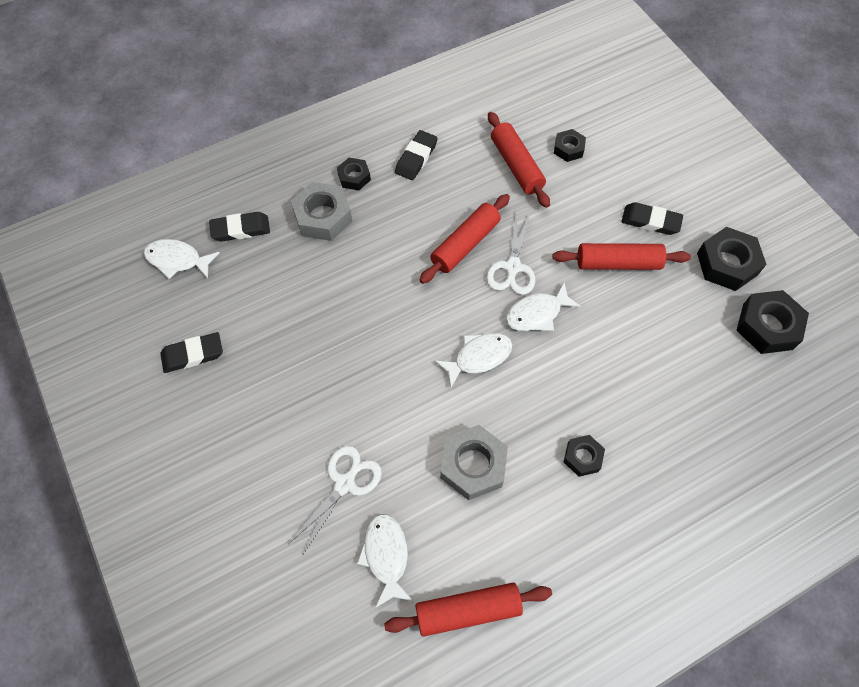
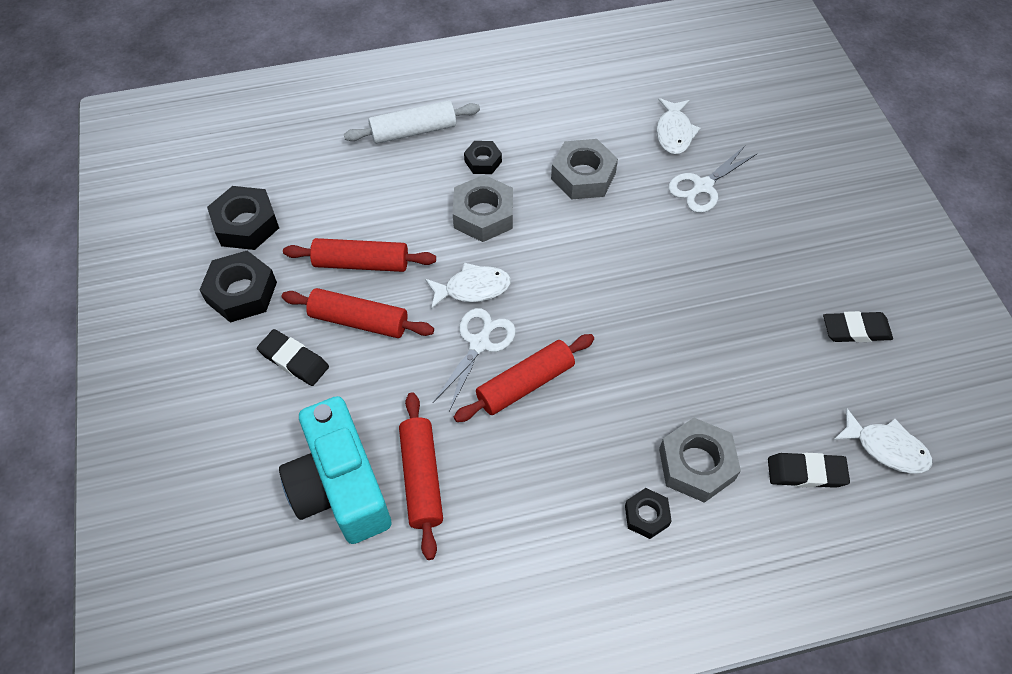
camera: 165 degrees left, 5 degrees down
(416, 158) = (554, 526): black eraser -> none
(468, 610) = (615, 89): red rolling pin -> red rolling pin (361, 263)
(478, 357) = (549, 260): white fish -> none
(557, 391) = (483, 215): none -> grey nut
(568, 149) = (340, 487): black nut -> turquoise camera
(673, 479) = (413, 131): none -> white rolling pin

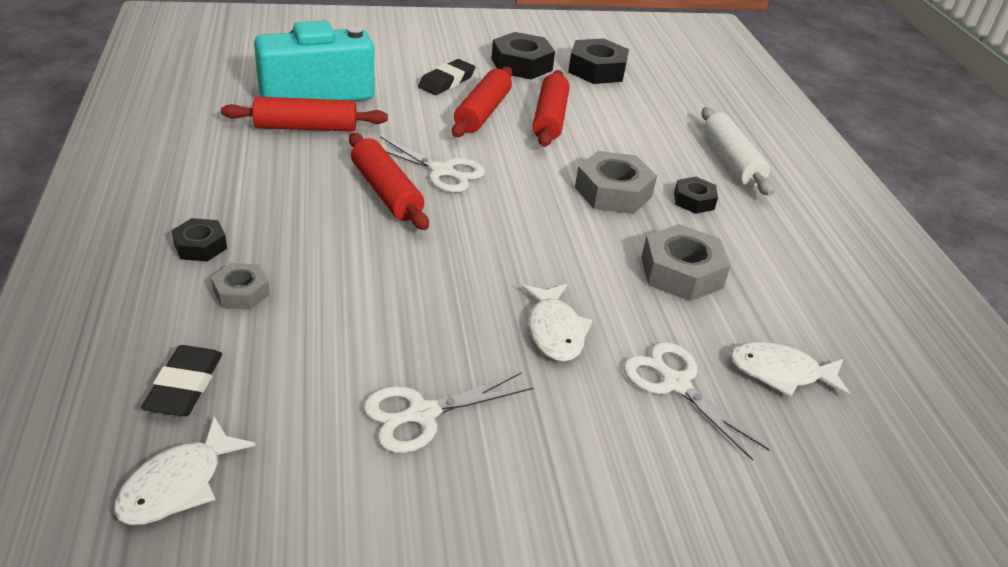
camera: 90 degrees right, 20 degrees down
(472, 288) = (512, 175): white fish -> white fish (554, 331)
(696, 464) = (241, 292): grey nut -> grey nut, size x0.58
(778, 322) = (422, 414): none -> white scissors
(856, 330) = (388, 505): black eraser -> none

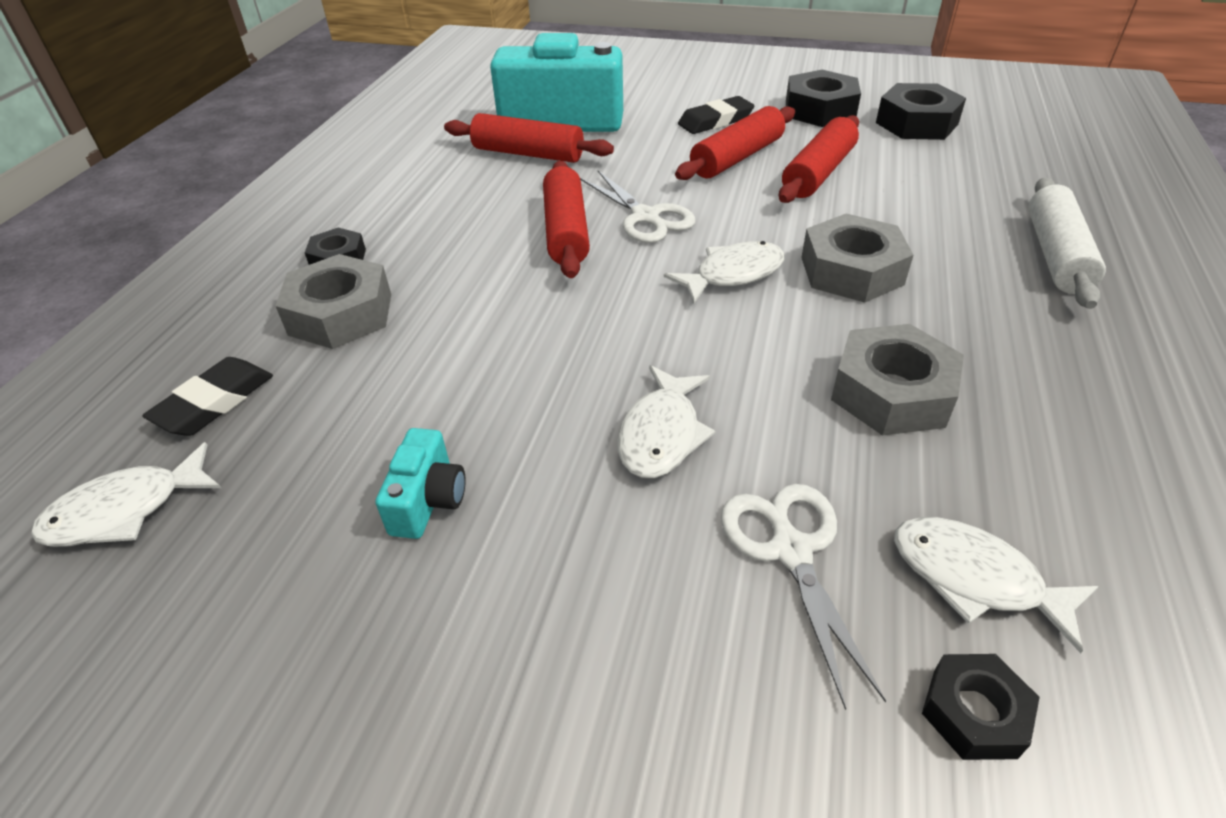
camera: 30 degrees right, 5 degrees up
(241, 292) = (341, 314): grey nut -> grey nut, size x1.73
(422, 414) = (428, 500): white scissors -> turquoise camera
(534, 207) = (733, 274): none -> white fish
(694, 200) = (966, 299): black nut -> black nut (974, 712)

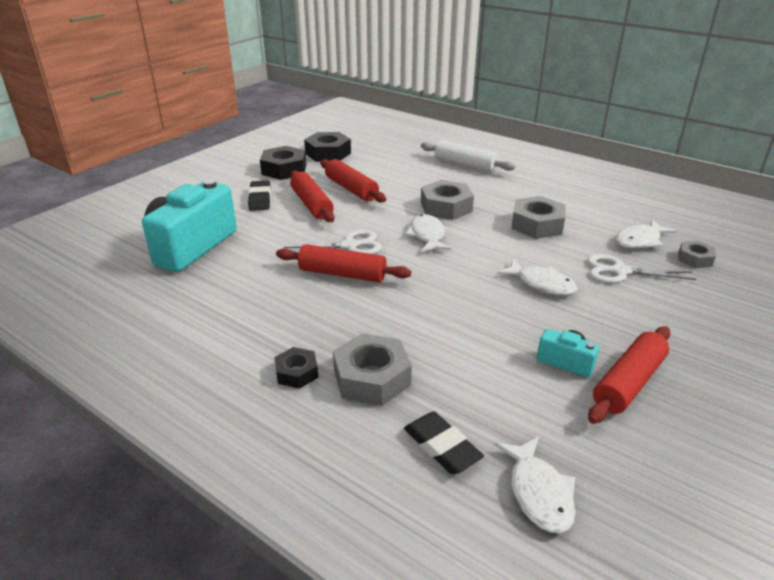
camera: 70 degrees left, 10 degrees down
(528, 154) = (226, 269): red rolling pin -> red rolling pin (628, 383)
(974, 712) = (695, 259): black nut -> grey nut

